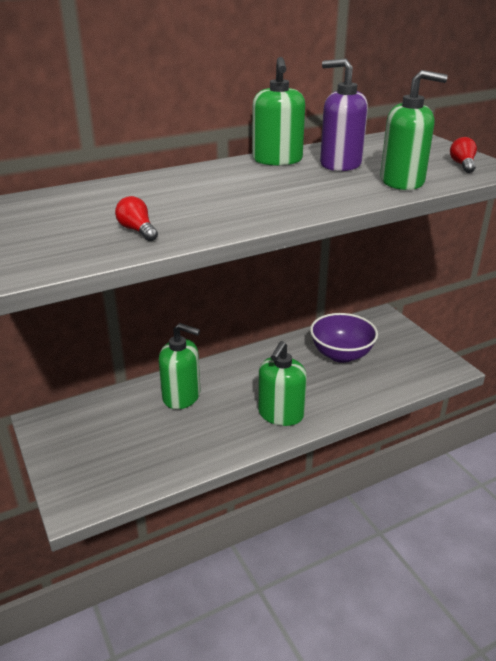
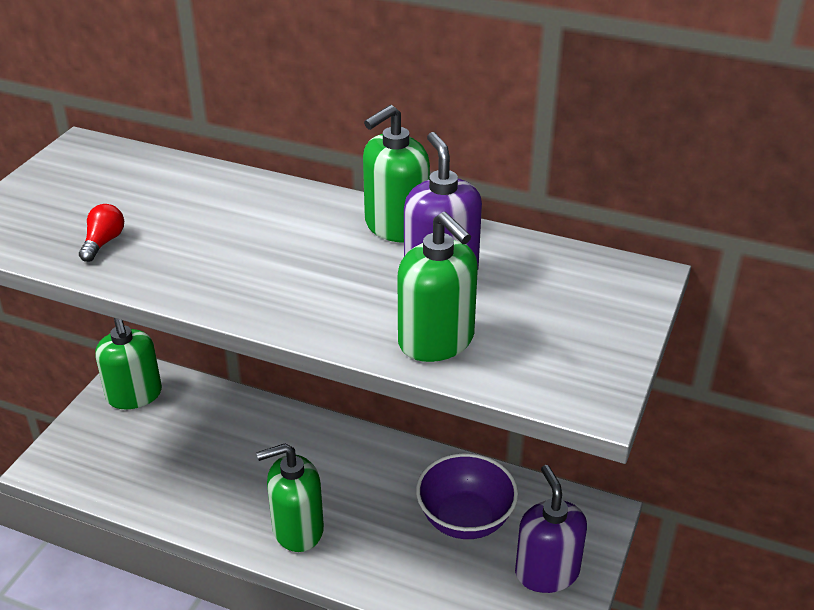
camera: 50 degrees right, 5 degrees up
(182, 396) = (253, 437): green soap dispenser -> green soap dispenser (134, 395)
(403, 348) = (546, 572): none -> purple soap dispenser
(462, 165) = (569, 366): red light bulb -> none

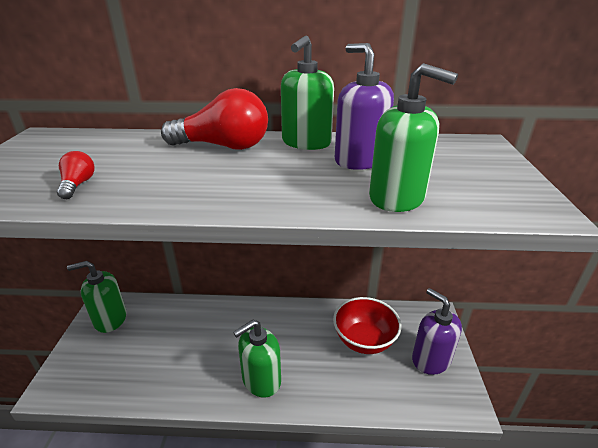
camera: 20 degrees left, 5 degrees down
(134, 395) = (110, 319): green soap dispenser -> green soap dispenser turned 120 degrees clockwise
(288, 212) = (223, 146): none -> red light bulb
(465, 519) = (364, 340): purple bowl -> red bowl

